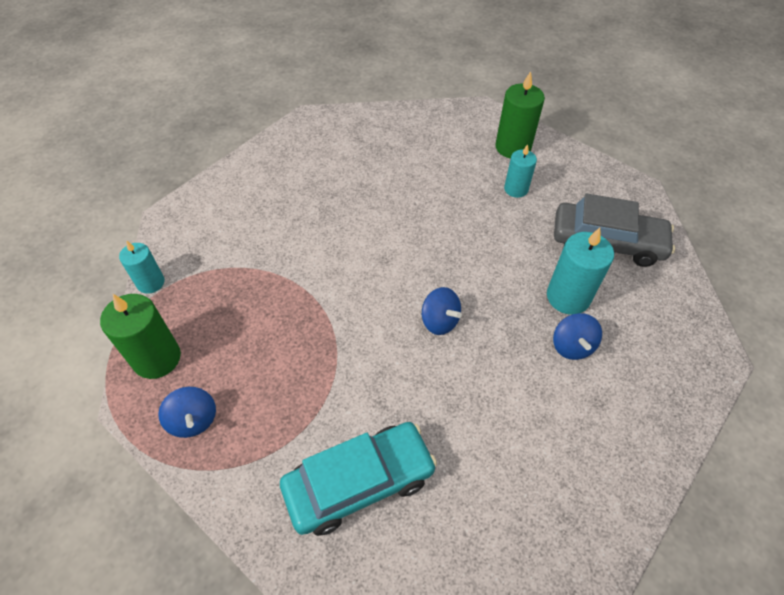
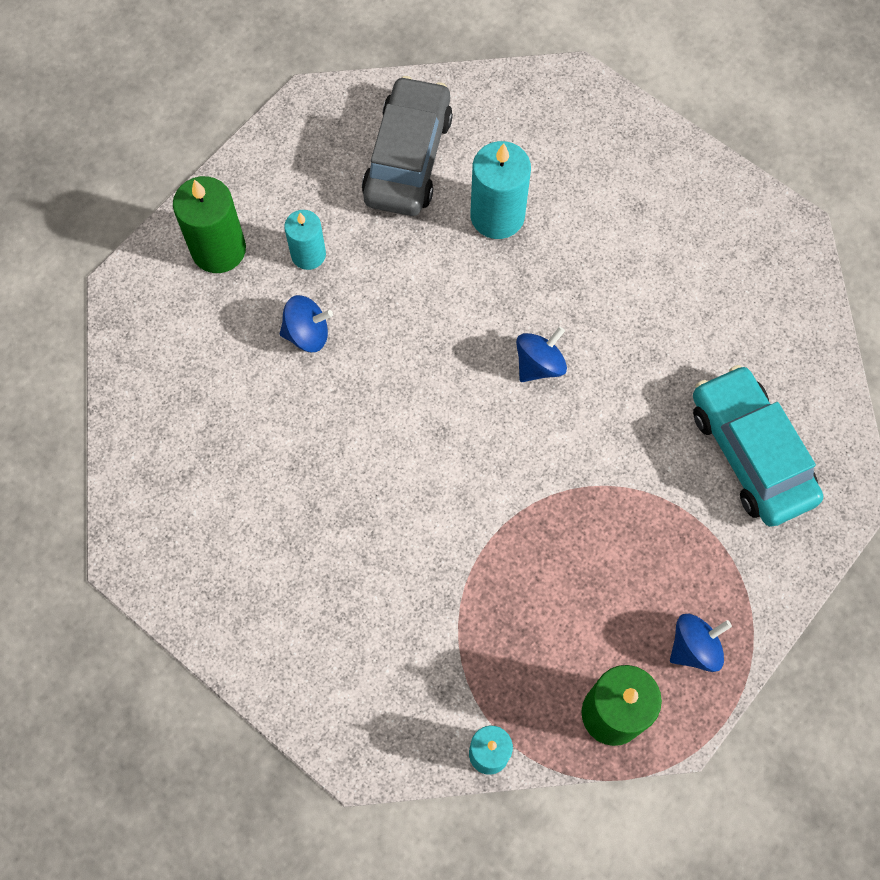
camera: 90 degrees left, 15 degrees up
(572, 346) = (568, 222): blue spinning top -> blue spinning top (307, 334)

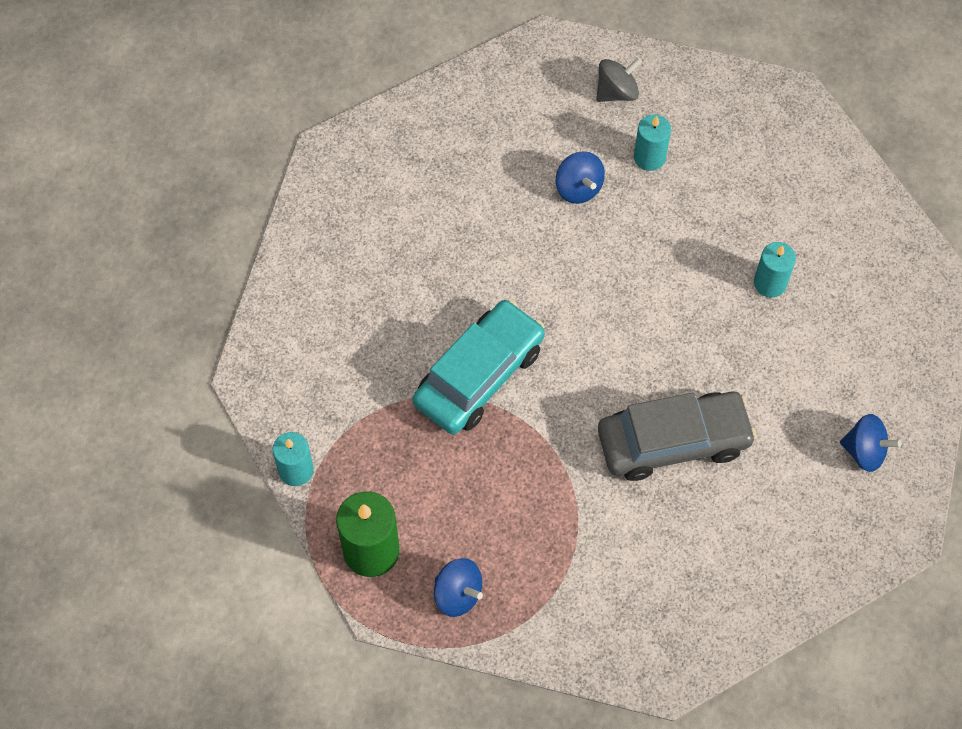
camera: 65 degrees right, 5 degrees down
(218, 249) = (616, 92): green candle -> grey spinning top
(408, 158) = (784, 191): grey car -> grey car (673, 442)
(497, 216) = (770, 283): turquoise candle -> turquoise candle, size x0.63
(539, 364) = (648, 373): blue spinning top -> blue spinning top (864, 451)
(750, 453) = (658, 576): turquoise car -> turquoise car (479, 375)

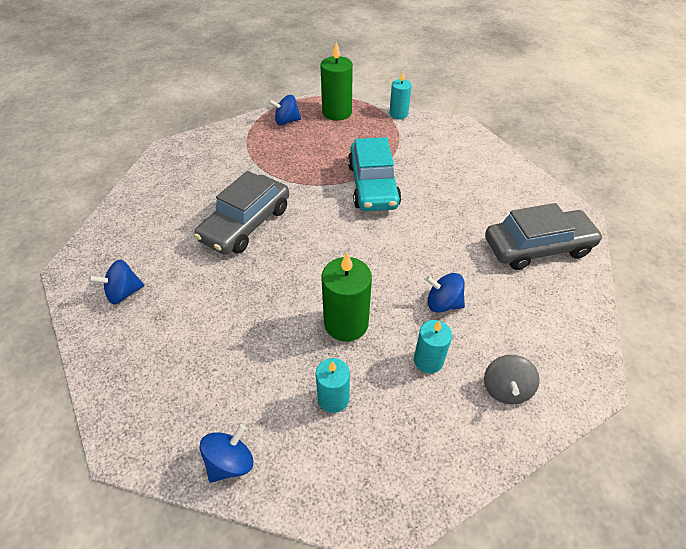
camera: 135 degrees right, 15 degrees down
(418, 161) = (537, 247): none -> grey car
(683, 242) = (346, 323): none -> green candle
(770, 283) = (265, 343): turquoise candle -> turquoise candle (333, 398)
(871, 213) = (230, 462): none -> blue spinning top

